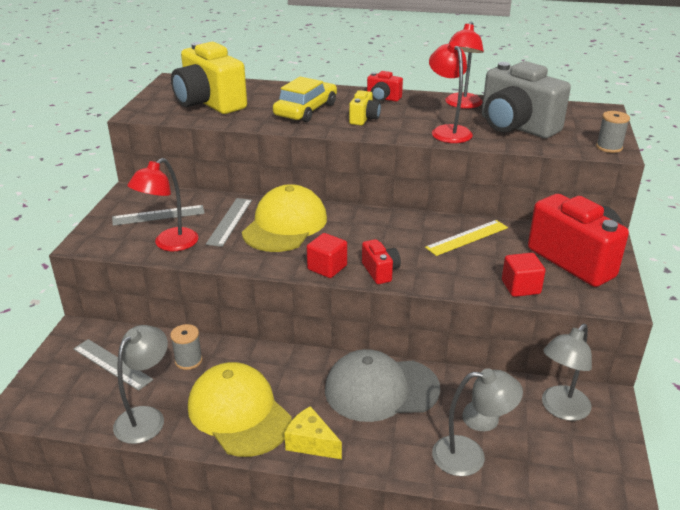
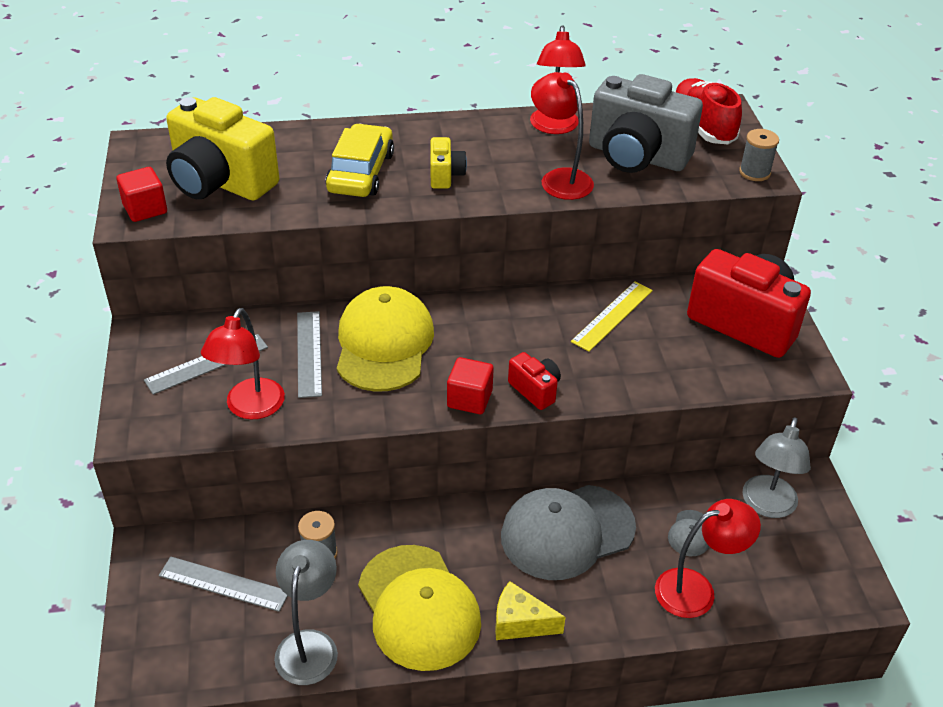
camera: 20 degrees left, 10 degrees up
(239, 413) = (418, 607): yellow cap -> yellow cap turned 150 degrees counterclockwise
(383, 98) = (450, 133): red camera -> none
(470, 456) = (696, 590): grey lamp -> red lamp
(520, 287) = (701, 376): red cube -> red cube (145, 209)
(580, 117) = (703, 126): none -> red shoe

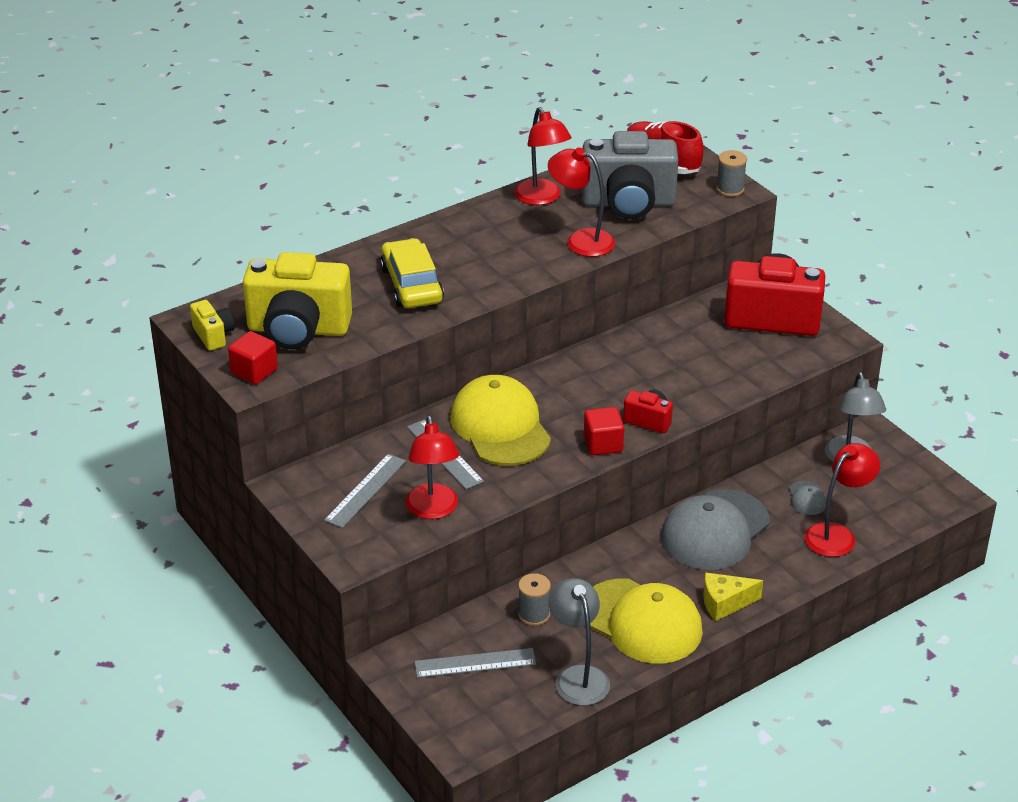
camera: 25 degrees left, 5 degrees down
(445, 175) = (485, 266): yellow camera -> yellow camera (213, 335)
(612, 316) = (666, 345): yellow ruler -> none

